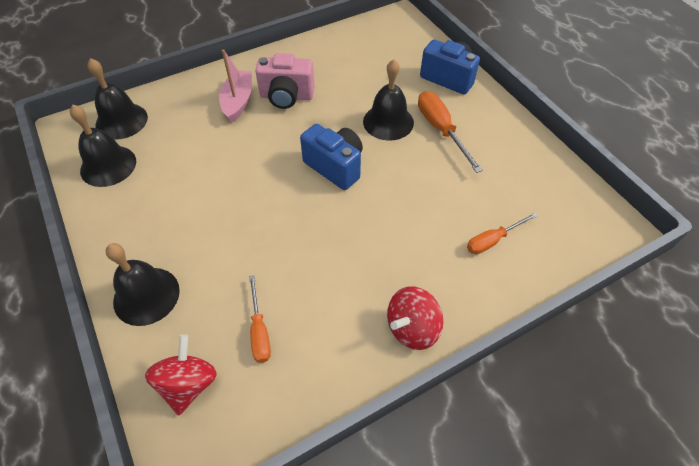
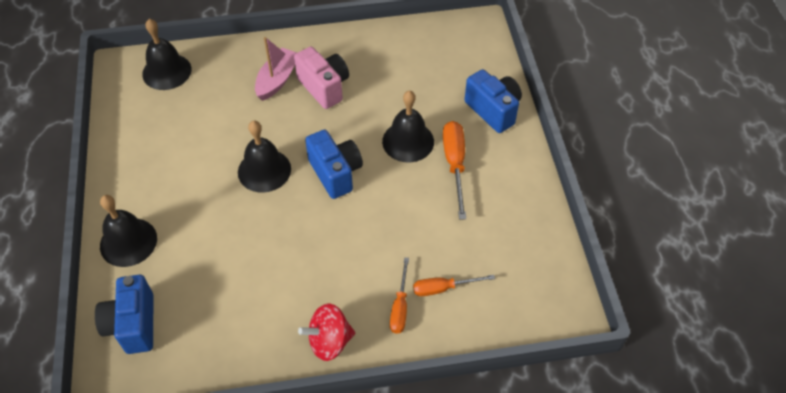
camera: 20 degrees right, 0 degrees up
(108, 165) = (140, 113): black bell -> black bell (264, 170)
(188, 384) = (133, 324): red spinning top -> blue camera
(259, 331) = (204, 301): orange screwdriver -> orange screwdriver (400, 307)
(286, 97) = (324, 87): pink camera -> pink camera turned 150 degrees counterclockwise

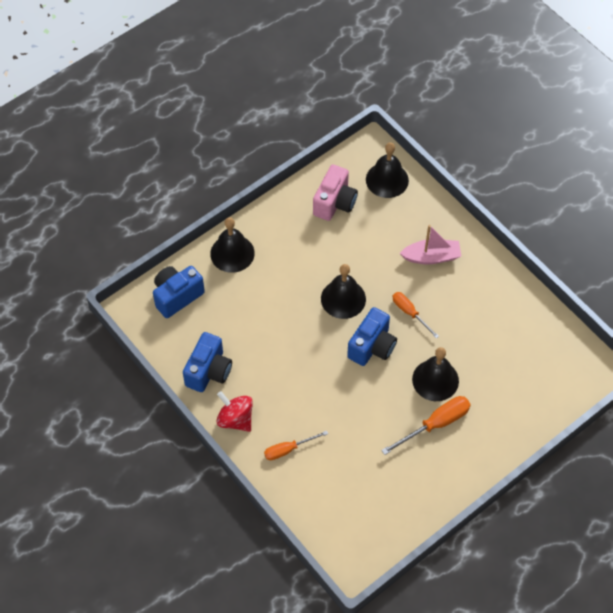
camera: 60 degrees right, 5 degrees up
(324, 87) = (447, 293): pink camera -> pink camera (335, 203)
(443, 288) = (320, 470): orange screwdriver -> orange screwdriver (410, 313)
(493, 110) = (510, 426): blue camera -> blue camera (209, 371)

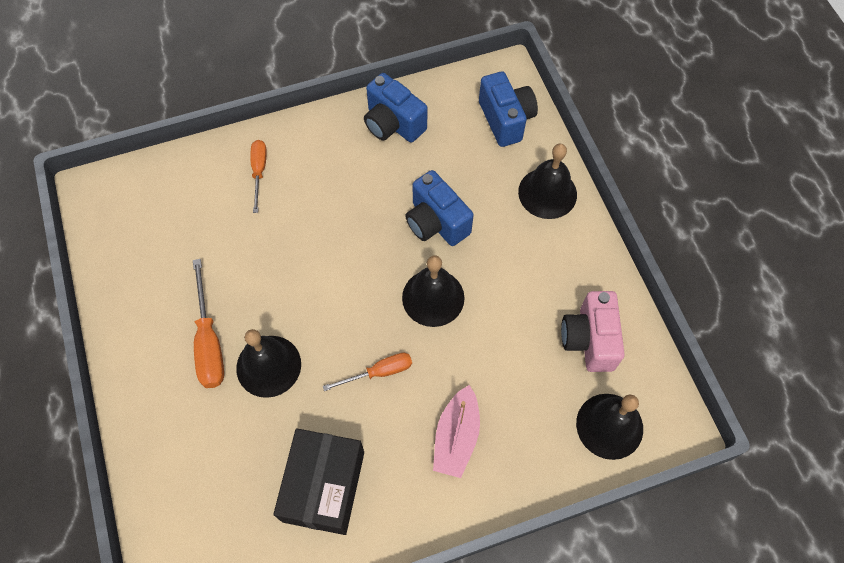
camera: 110 degrees right, 5 degrees up
(235, 419) = (321, 132): red spinning top -> none
(335, 203) = (589, 340): pink camera -> pink camera turned 45 degrees clockwise
(372, 346) = (349, 307): blue camera -> blue camera (436, 222)
(495, 318) = (324, 486): none -> black box

